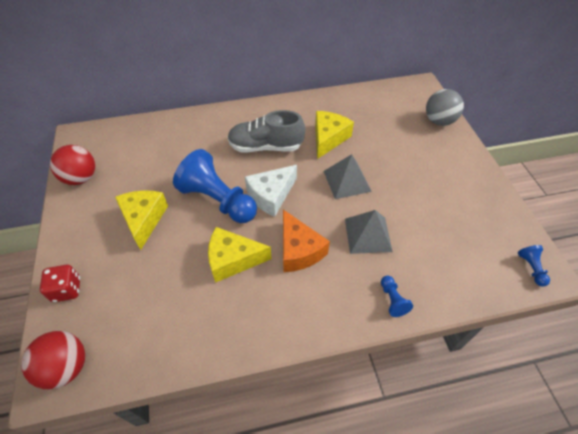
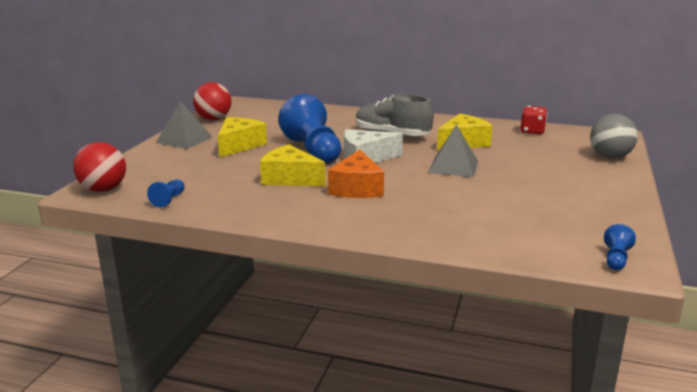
camera: 30 degrees right, 30 degrees down
(67, 290) = (144, 160): red dice -> red dice (532, 131)
(368, 234) = (439, 196): grey pyramid -> grey pyramid (184, 139)
(392, 300) = (419, 233): blue pawn -> blue pawn (169, 200)

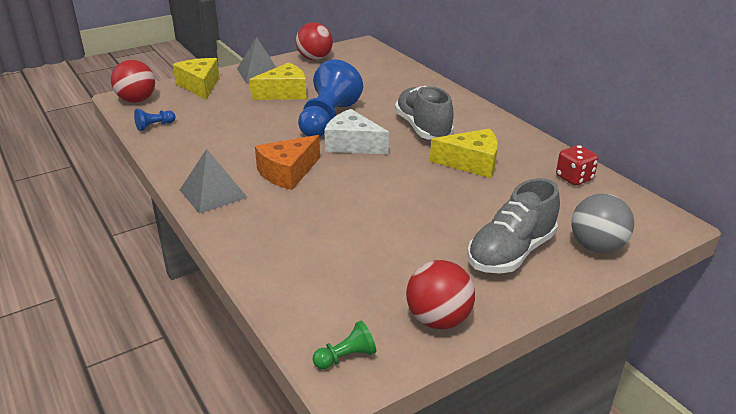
camera: 40 degrees right, 10 degrees up
(290, 178) = (259, 141): yellow cheese -> yellow cheese (200, 86)
(453, 166) = (408, 186): grey pyramid -> grey pyramid (213, 193)
(580, 175) = (511, 252): none -> grey shoe
(616, 219) = (438, 319): none -> red ball
(616, 259) = (346, 357): blue pawn -> green pawn

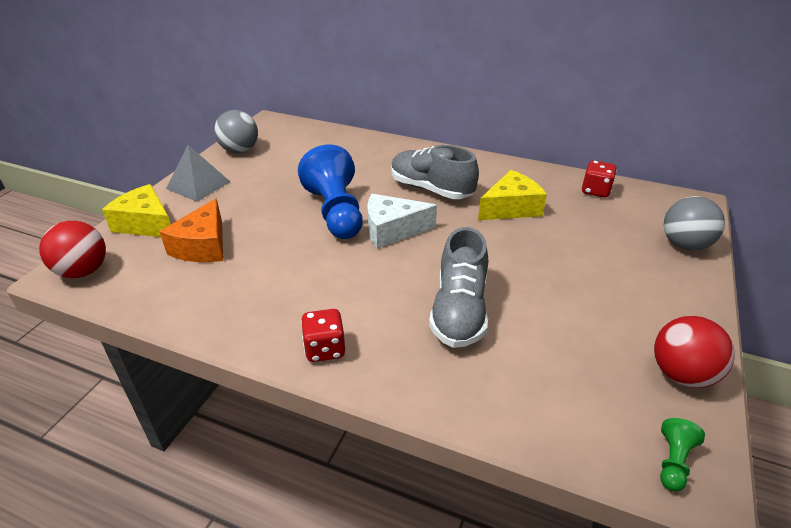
camera: 35 degrees left, 5 degrees up
(154, 126) = (149, 296): blue pawn -> none
(213, 193) = (325, 349): grey pyramid -> red dice
(284, 93) = (255, 199): yellow cheese -> none
(288, 172) = (371, 287): orange cheese -> orange cheese (203, 246)
(315, 58) = (240, 150): red ball -> grey ball
(511, 252) = (643, 279): grey shoe -> grey shoe (459, 311)

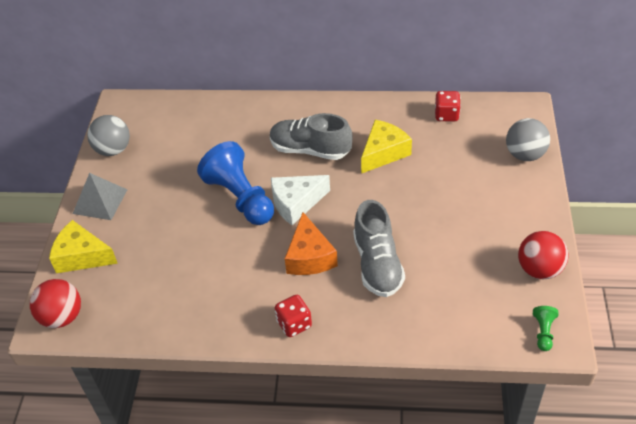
camera: 15 degrees left, 10 degrees up
(203, 246) = (147, 264): orange cheese -> orange cheese (309, 256)

